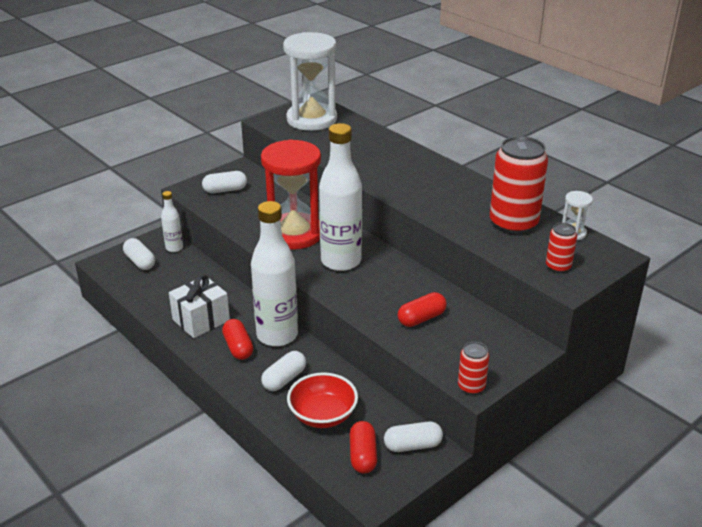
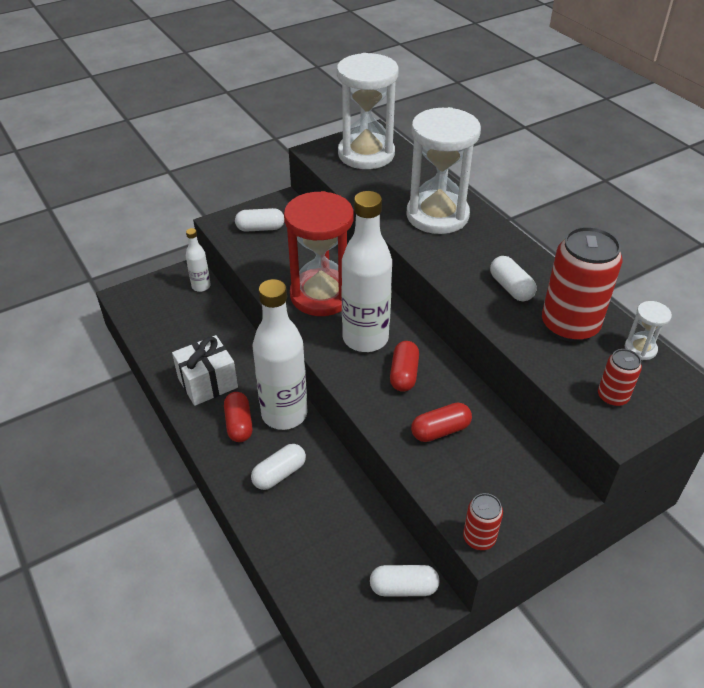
camera: 10 degrees right, 10 degrees up
(140, 262) = (161, 300): white capsule -> white capsule (511, 288)
(323, 415) = (311, 529): red bowl -> none
(363, 455) = (344, 592): red capsule -> red capsule (404, 374)
(385, 158) = (437, 215): none -> white hourglass

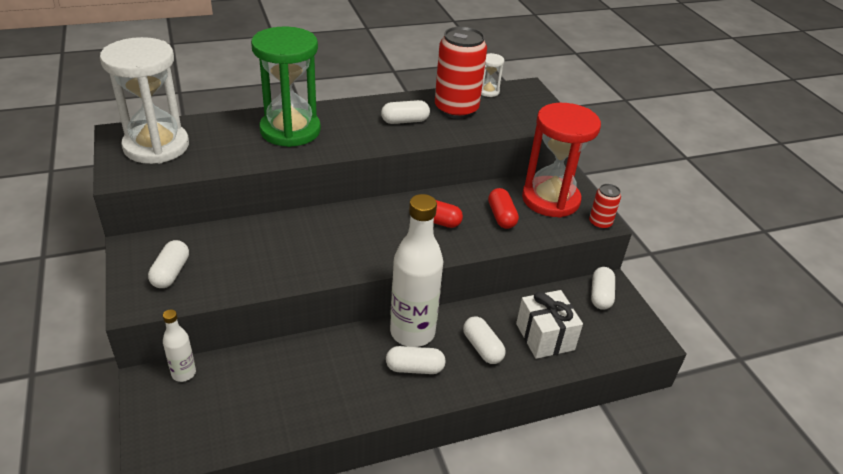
camera: 80 degrees left, 5 degrees down
(208, 383) = (348, 386): white gift -> white gift (545, 337)
(239, 424) = (414, 368): red capsule -> white capsule
(321, 295) = (312, 248): red hourglass -> red hourglass (550, 199)
(365, 338) = (384, 233): white bottle -> none
(437, 215) = (290, 130): white hourglass -> green hourglass
(612, 397) = (529, 114): red can -> none

